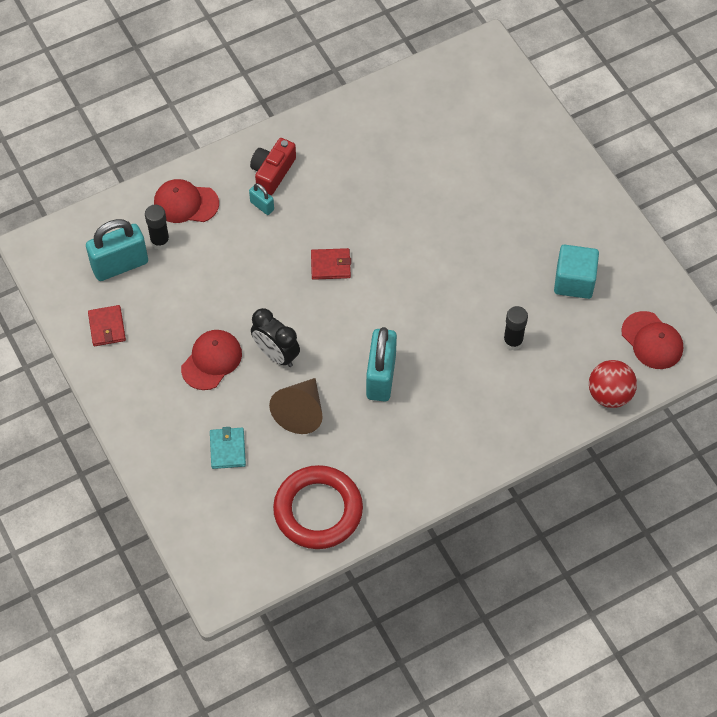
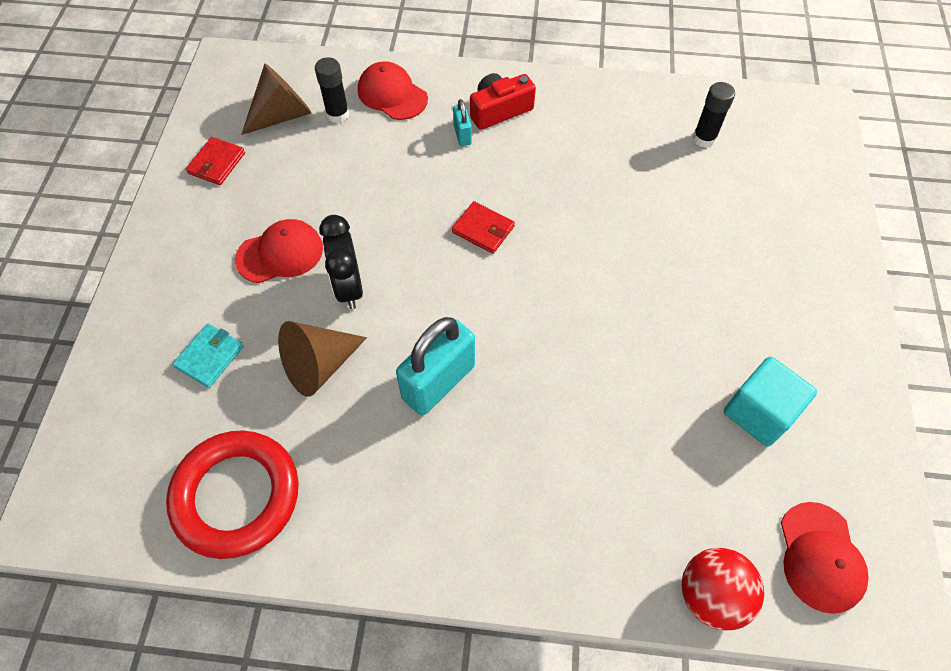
camera: 35 degrees right, 0 degrees up
(120, 265) = (282, 115): turquoise padlock -> brown cone
(513, 341) = (628, 439): black glue stick -> black glue stick (704, 139)

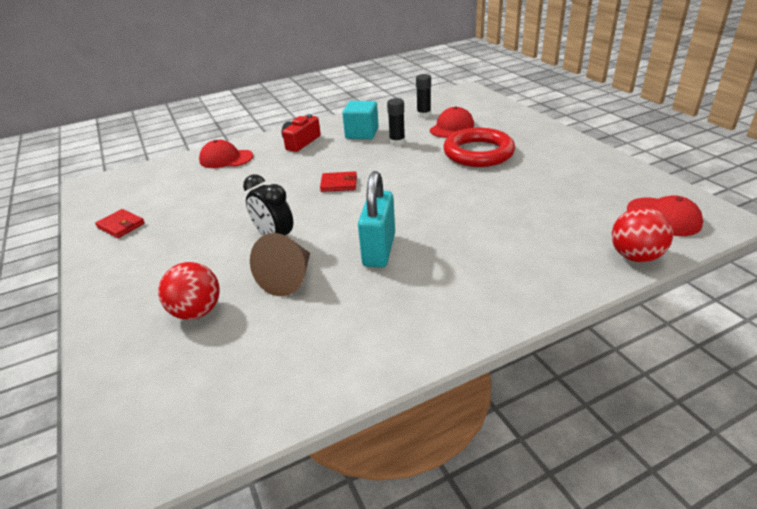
camera: 30 degrees left, 25 degrees down
(209, 357) = (197, 311): turquoise wallet -> red ball
(217, 163) = (121, 225): red wallet -> red wallet turned 45 degrees counterclockwise
(236, 496) = (288, 370): red ring -> red ring (478, 153)
(280, 253) = (209, 244): red cap -> red cap (452, 127)
(282, 115) = (155, 190): brown cone -> none
(337, 114) = (195, 177): black glue stick -> black glue stick (397, 142)
(462, 135) = (287, 157): turquoise padlock -> none
(759, 412) = (567, 184): turquoise cube -> turquoise cube (362, 133)

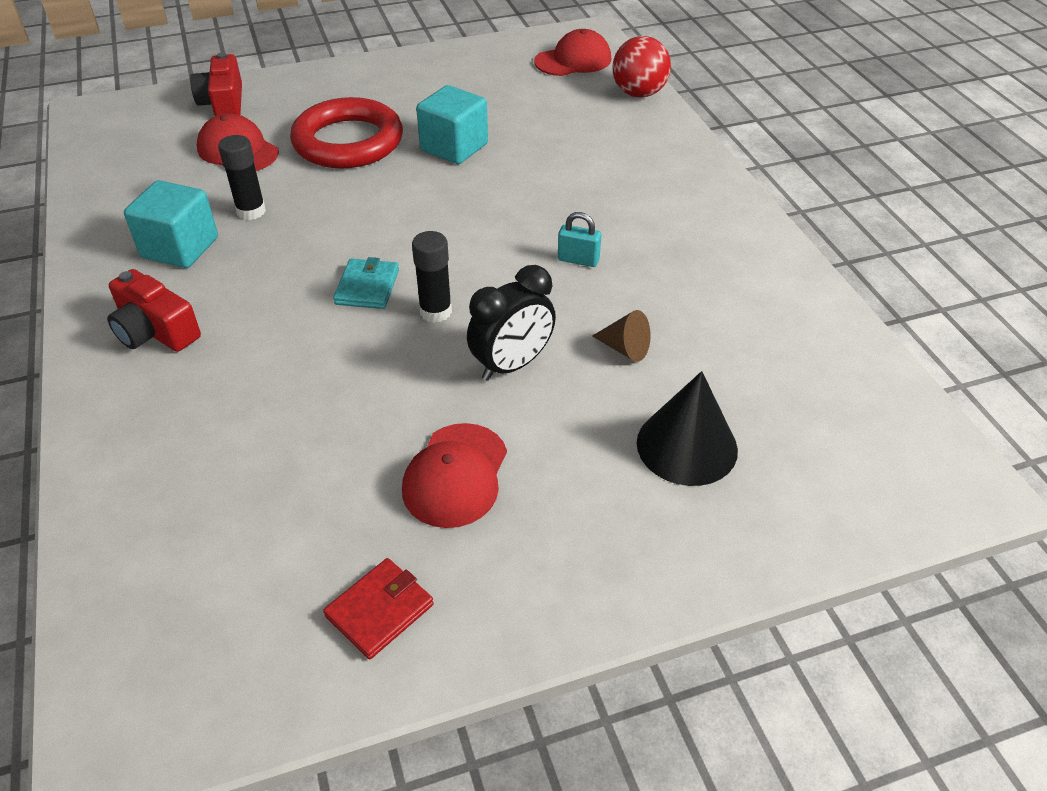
camera: 85 degrees left, 10 degrees up
(197, 311) = (687, 446): red ball -> black cone
(226, 159) = (150, 451): red cap -> red cap (455, 475)
(288, 278) = (625, 348): brown cone -> brown cone, size x0.56
(339, 184) = (367, 287): red wallet -> turquoise wallet
(379, 250) = (578, 260): turquoise padlock -> turquoise padlock, size x0.47
(424, 115) = (159, 170): black glue stick -> black glue stick (435, 311)
(492, 186) = (454, 147): none -> turquoise cube
(497, 114) = (223, 103): none -> red camera

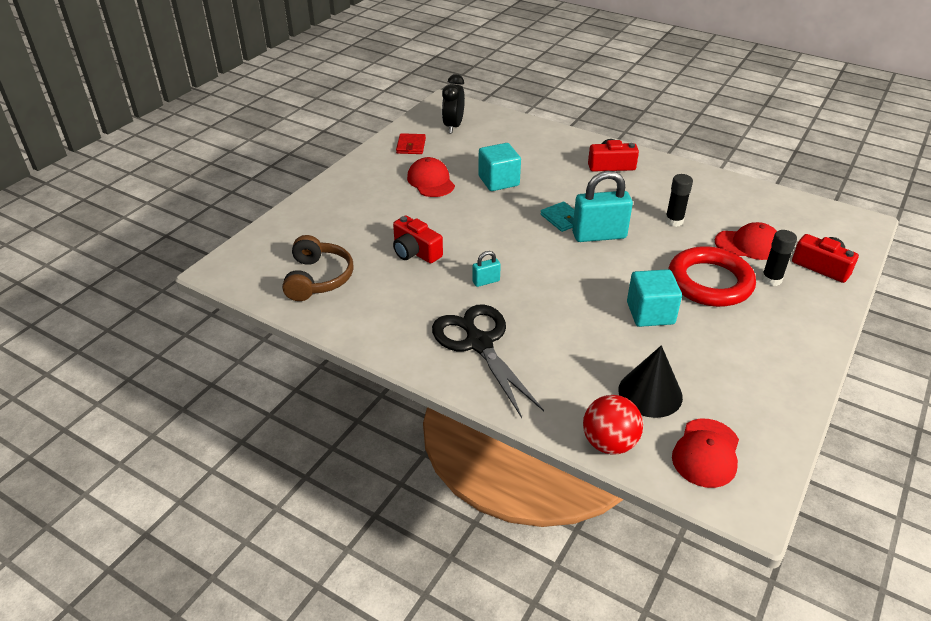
camera: 140 degrees right, 5 degrees down
(180, 248) = (667, 192): turquoise cube -> turquoise cube (498, 181)
(363, 242) = (599, 235): none -> turquoise padlock
(435, 311) = (517, 224): black glue stick -> black glue stick (771, 279)
(512, 365) = (456, 222): black clock -> black clock (453, 126)
(625, 348) = (415, 251): brown cone -> red camera
(664, 204) = (479, 343): none -> black scissors
(687, 446) = (352, 229): black cone -> black cone (650, 393)
(805, 381) = (318, 278): none -> brown headphones

